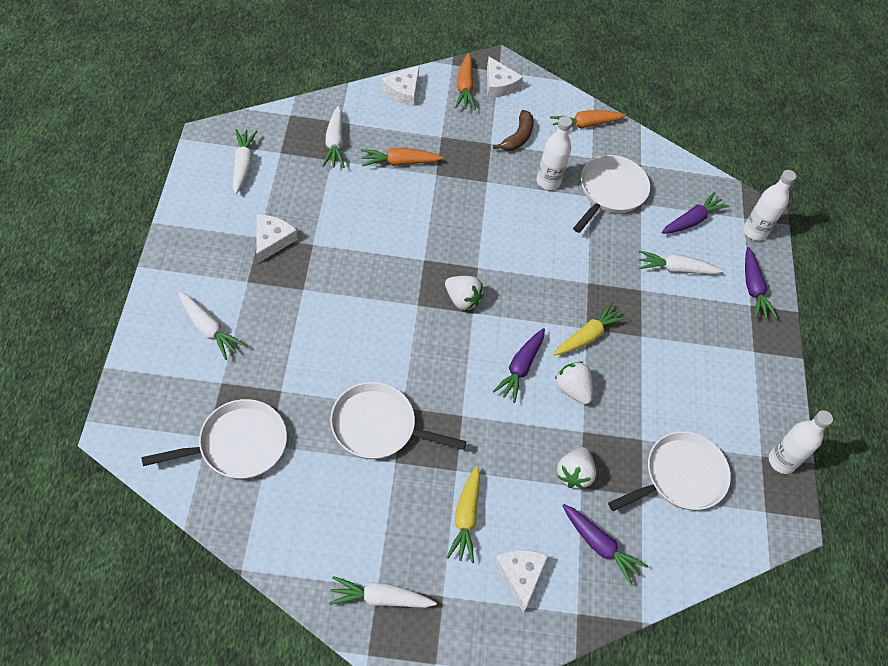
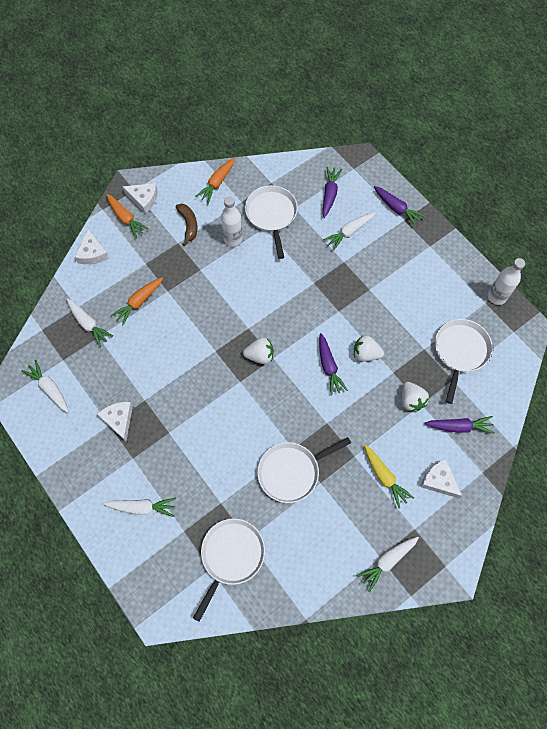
camera: 35 degrees left, 10 degrees up
(587, 336) = (343, 315): yellow carrot -> none
(754, 232) = (366, 172): white bottle -> none

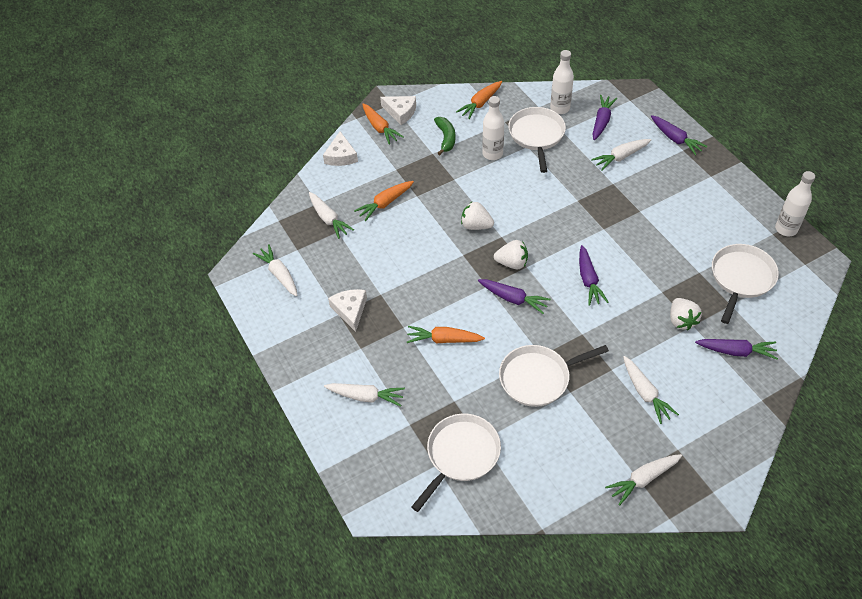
camera: 10 degrees right, 15 degrees down
(188, 225) = (446, 138): brown banana -> green banana
(206, 441) = (444, 339): none -> orange carrot
(264, 393) = (513, 299): none -> purple carrot
(290, 183) = (560, 108): none -> white bottle
(366, 354) = (631, 271): white strawberry -> white strawberry (476, 225)
(384, 477) = (645, 393): yellow carrot -> white carrot
(439, 480) = (709, 403): white cheese -> none

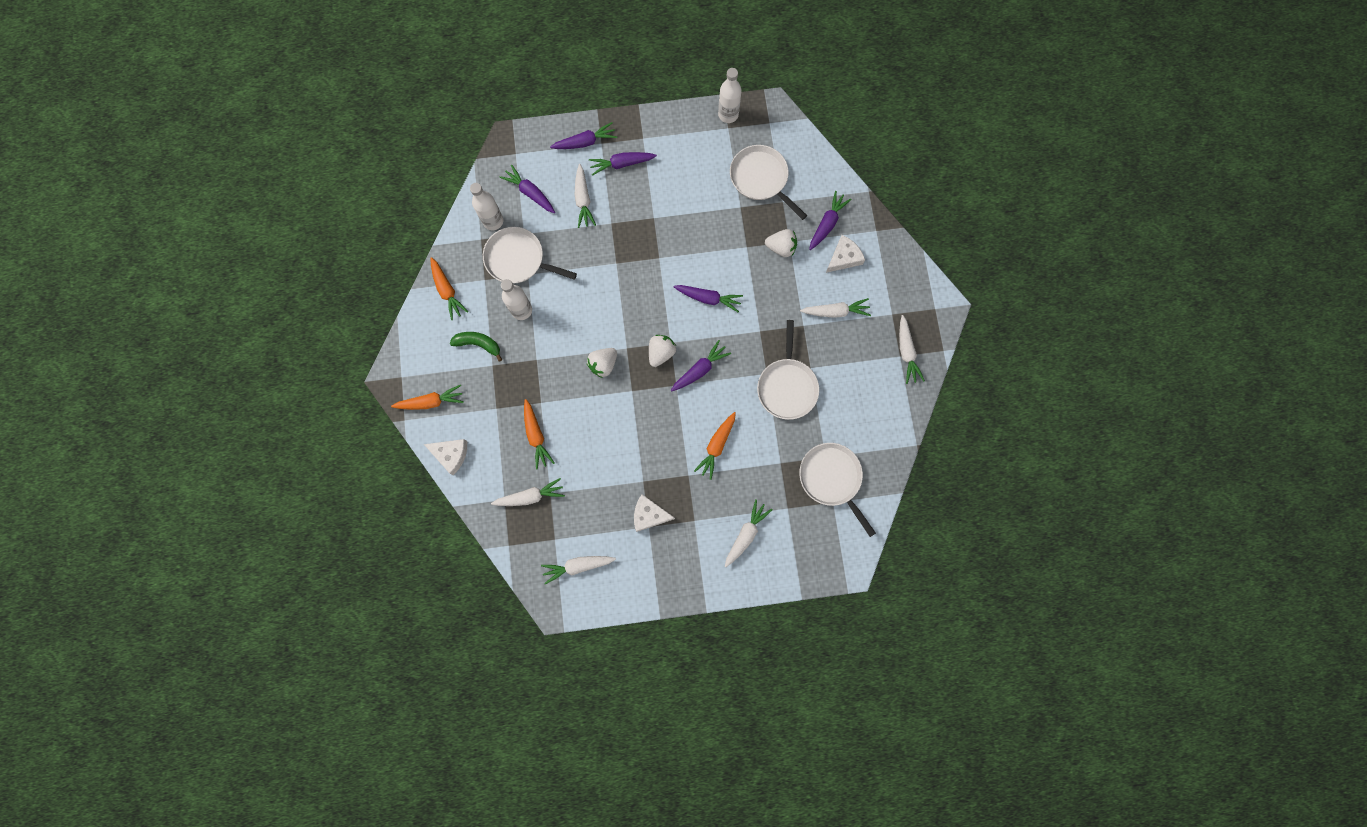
camera: 70 degrees left, 25 degrees up
(400, 112) = (418, 373): white cheese -> white cheese (843, 257)
(674, 170) = (621, 164): none -> purple carrot

